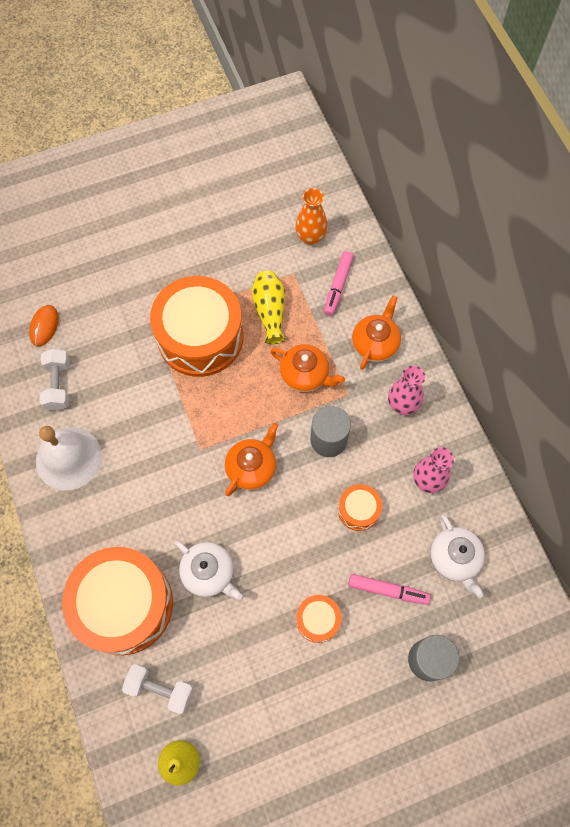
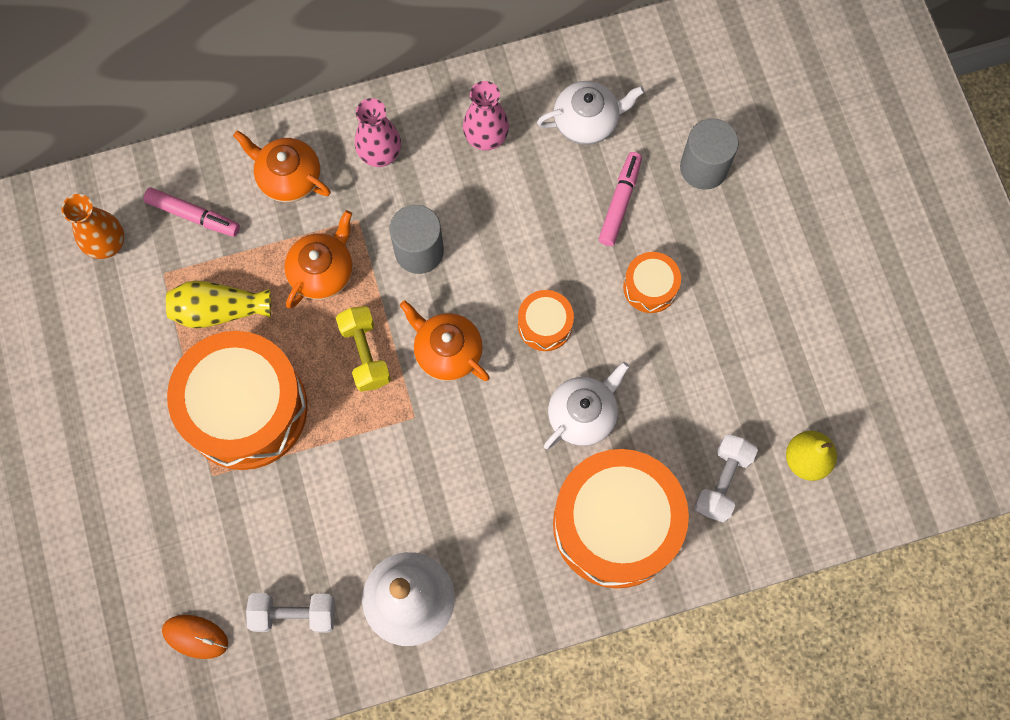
camera: 85 degrees left, 5 degrees up
(245, 410) = (365, 354): none -> yellow dumbbell
(358, 510) = (517, 224): orange drum -> orange drum (545, 325)

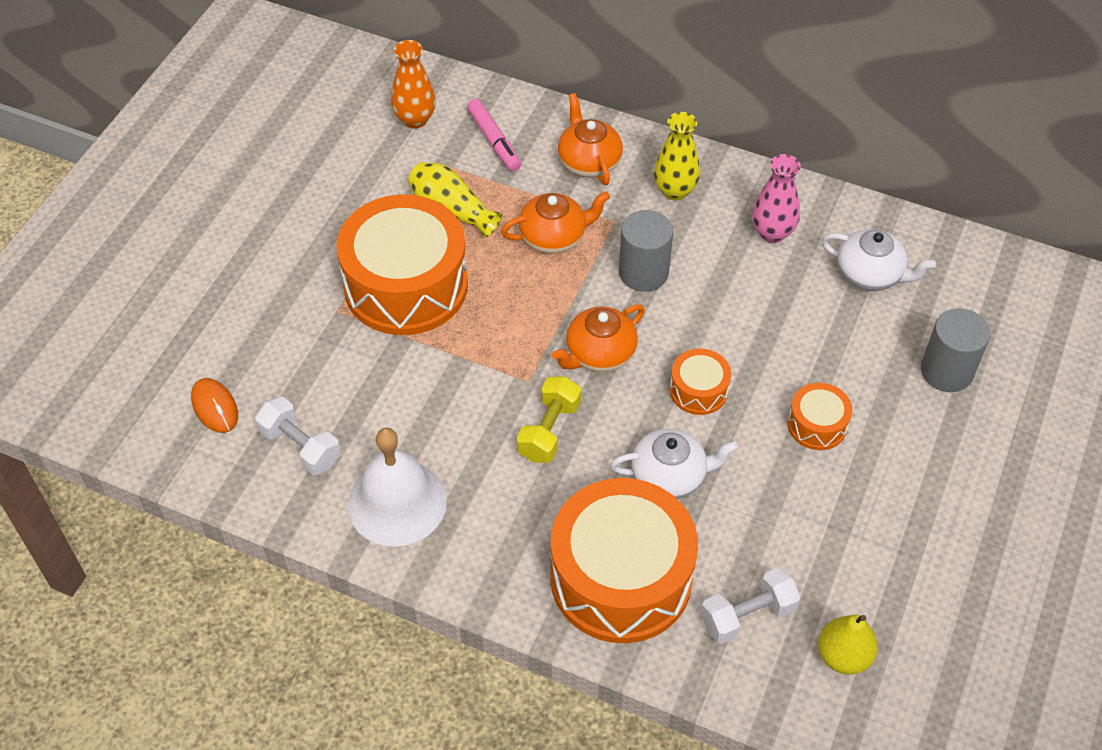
camera: 40 degrees right, 20 degrees down
(365, 354) = (532, 311): yellow dumbbell -> yellow dumbbell (549, 430)
(380, 154) = (675, 191): pink vase -> yellow vase
(447, 351) = (599, 354): orange teapot -> orange teapot turned 120 degrees counterclockwise
(620, 202) = (846, 347): pink marker -> none

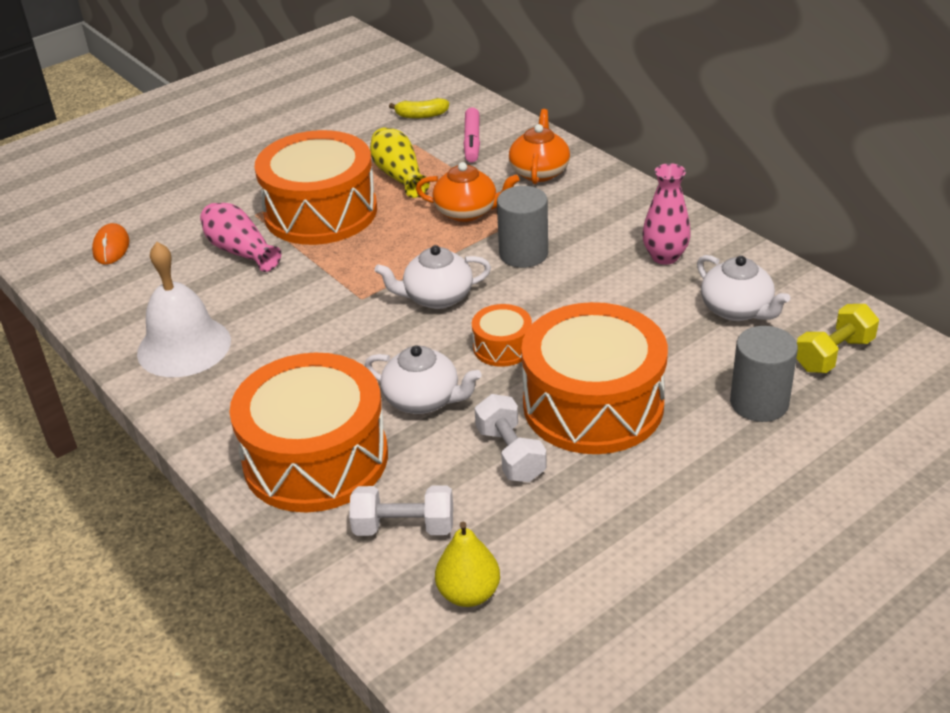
camera: 30 degrees right, 15 degrees down
(300, 447) = (147, 289): white dumbbell -> white dumbbell (510, 454)
(360, 364) = (240, 251): none -> pink vase
(415, 119) = (421, 115): orange vase -> yellow banana
(549, 430) = (348, 336): yellow dumbbell -> yellow dumbbell (833, 354)
(599, 354) = (437, 297): orange teapot -> white teapot
(675, 191) = (598, 207): yellow vase -> none
(817, 425) = (593, 405): orange drum -> orange drum, size x2.23

